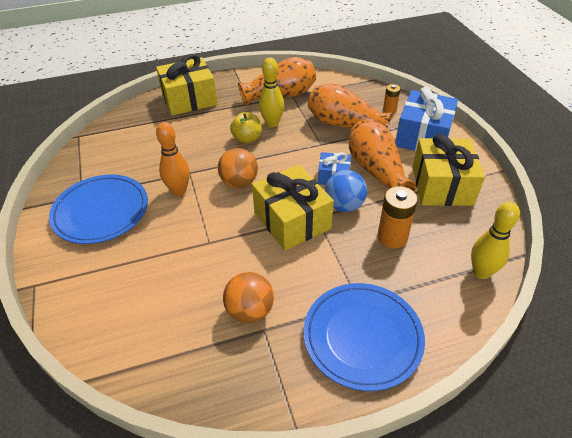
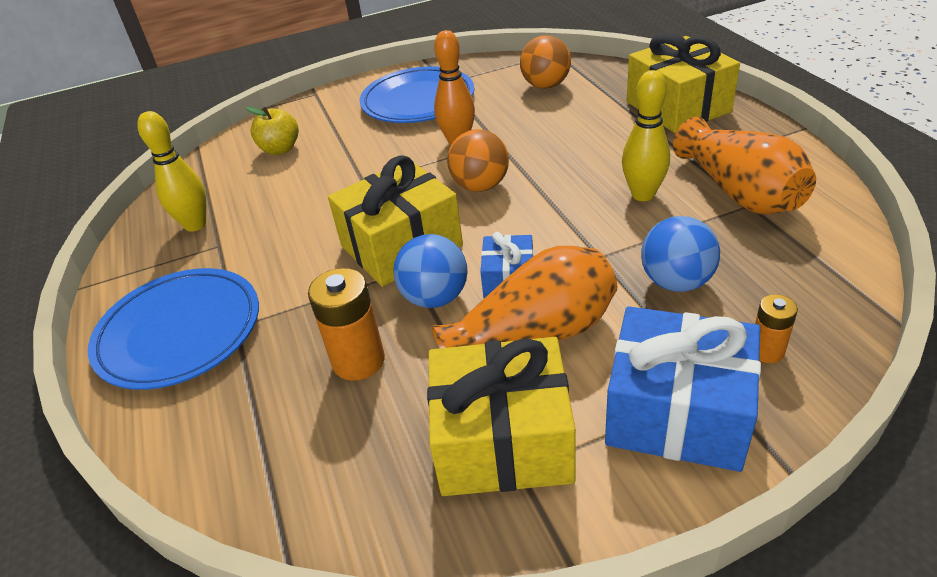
camera: 90 degrees right, 5 degrees down
(247, 138) = (590, 176): yellow apple -> yellow apple (280, 149)
(250, 311) = (247, 231): orange ball -> orange ball (545, 85)
(344, 124) = (676, 282): orange vase -> blue ball
(481, 272) = (260, 489): yellow bowling pin -> yellow bowling pin (195, 225)

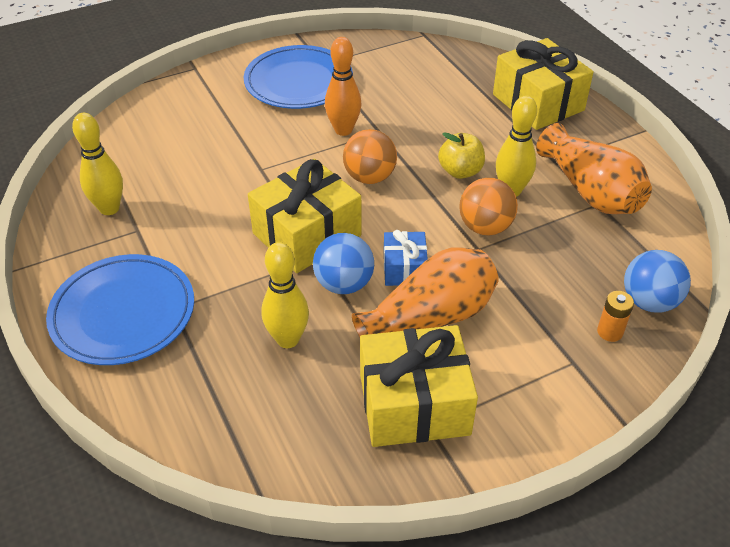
camera: 10 degrees left, 5 degrees up
(280, 149) = (173, 130): yellow apple -> yellow apple (460, 171)
(358, 361) = (288, 339): orange battery -> yellow bowling pin
(545, 85) = (418, 72): orange ball -> orange ball (485, 227)
(676, 282) = (541, 273): blue ball -> blue ball (649, 302)
(677, 413) = (544, 381): blue gift -> none

